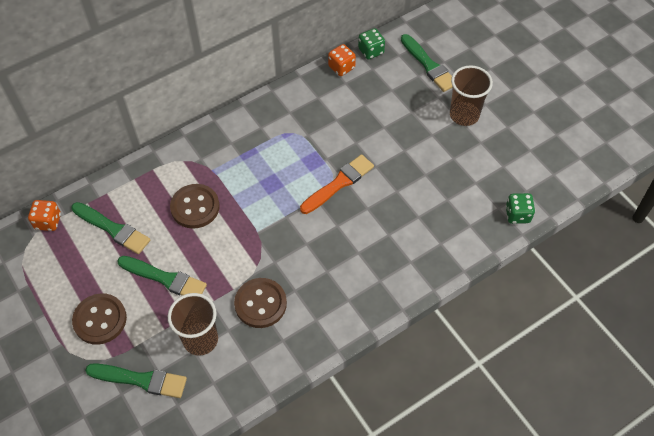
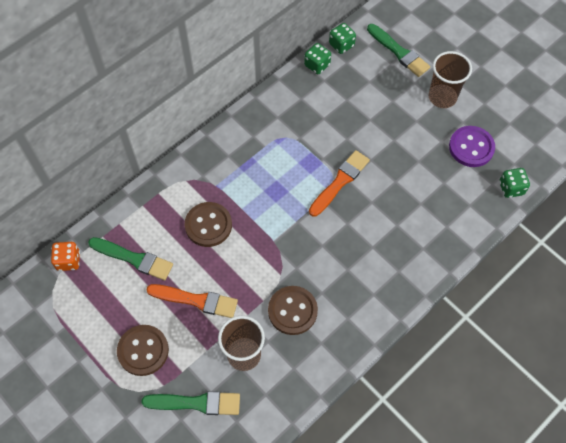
camera: 10 degrees left, 5 degrees up
(165, 278) = (196, 300): green brush -> orange brush
(341, 67) = (317, 65): orange dice -> green dice
(484, 168) = (471, 147): none -> purple button

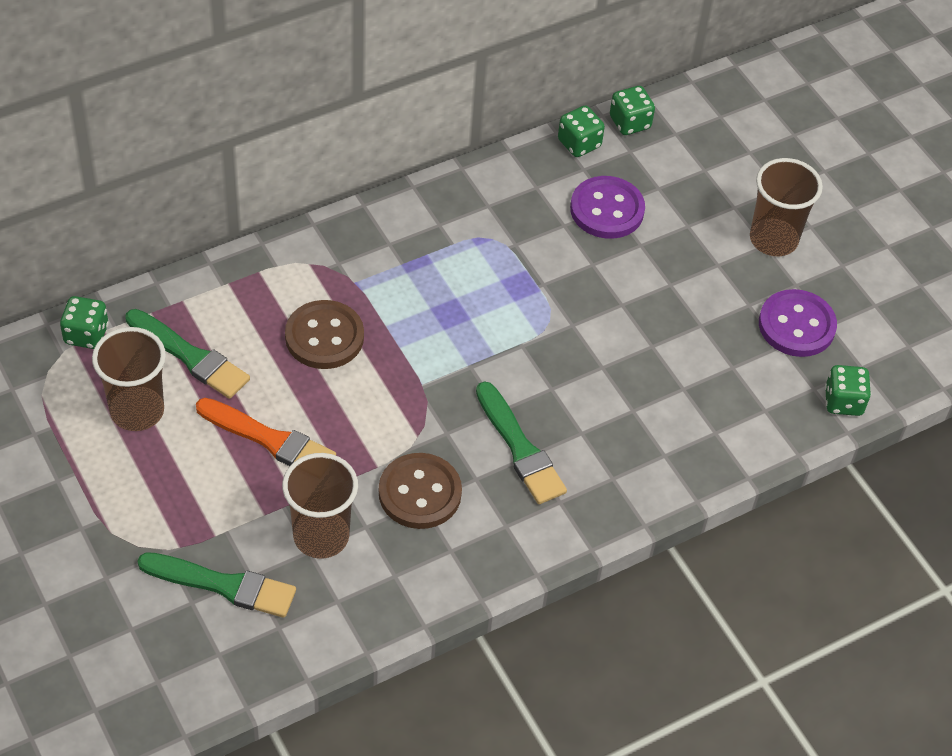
camera: 10 degrees right, 10 degrees down
(68, 261) = (86, 334): orange dice -> green dice
(113, 303) = (137, 411): none -> brown cup
(143, 351) = (163, 490): brown button -> none
(340, 182) = (559, 324): orange brush -> none
(345, 102) = (607, 210): none -> purple button
(399, 52) = (723, 155): green brush -> green brush (520, 448)

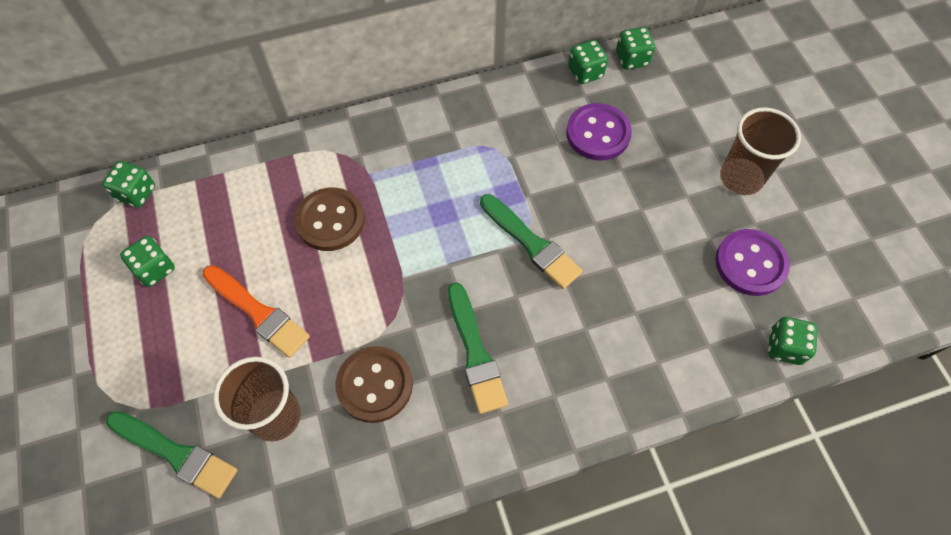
camera: 15 degrees right, 10 degrees up
(137, 411) = (155, 269): brown cup -> green dice
(190, 356) = (214, 224): green brush -> green brush (531, 243)

